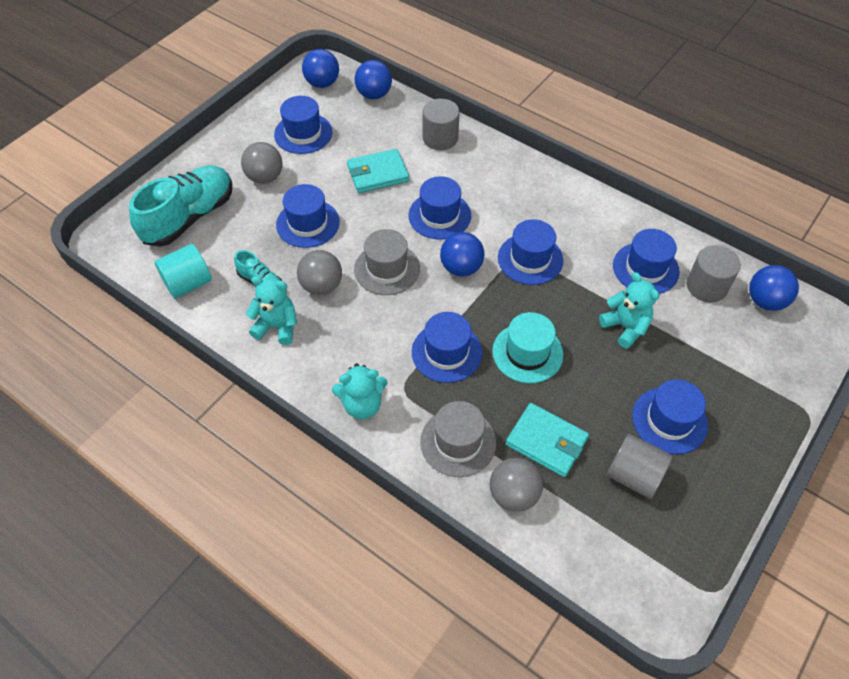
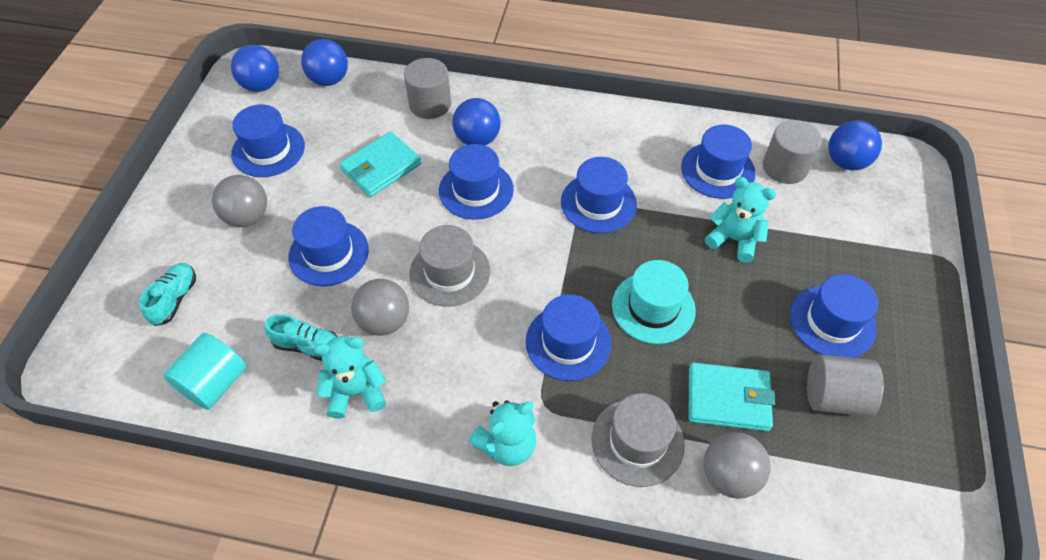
camera: 25 degrees left, 0 degrees up
(189, 217) = (175, 299): turquoise shoe -> turquoise shoe, size x0.48
(461, 268) = (531, 240): blue ball -> blue ball (477, 139)

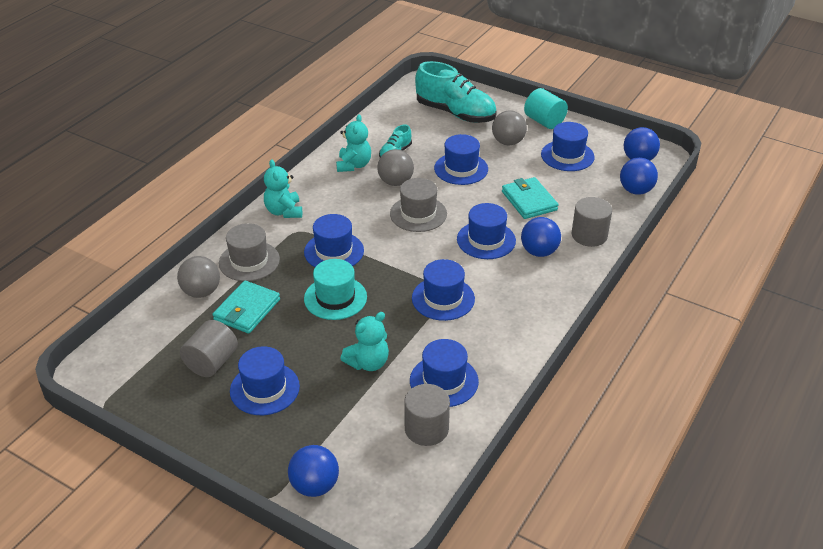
camera: 110 degrees right, 15 degrees down
(175, 299) = (455, 113): turquoise shoe -> turquoise shoe, size x2.06
(214, 383) = (390, 121): turquoise cylinder -> turquoise cylinder (544, 121)
(846, 162) = (412, 478): blue ball -> blue ball (315, 486)

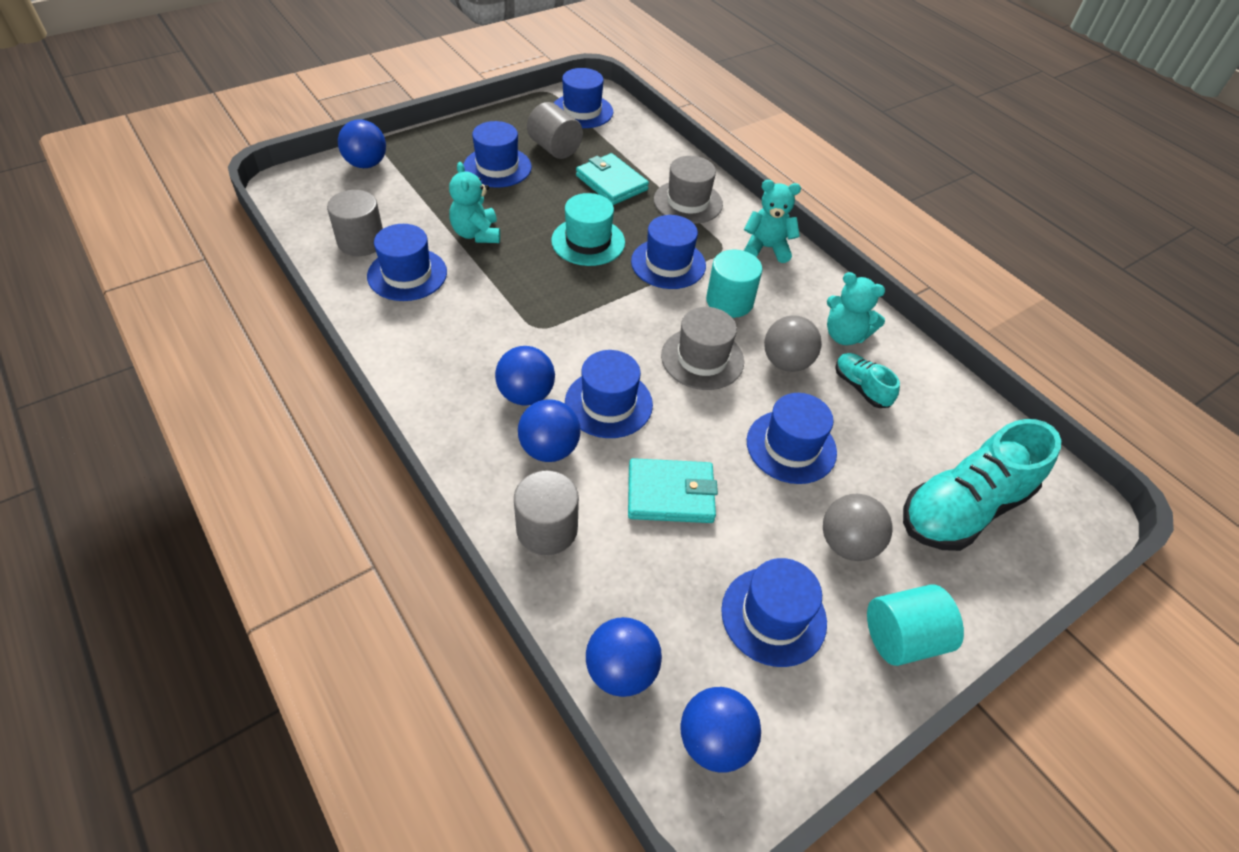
camera: 110 degrees right, 10 degrees up
(201, 292) = (657, 163): grey ball -> none
(355, 215) = (729, 301): none -> turquoise cylinder
(443, 298) = (527, 320): blue hat -> blue hat (582, 111)
(508, 275) = (526, 395): none -> blue ball

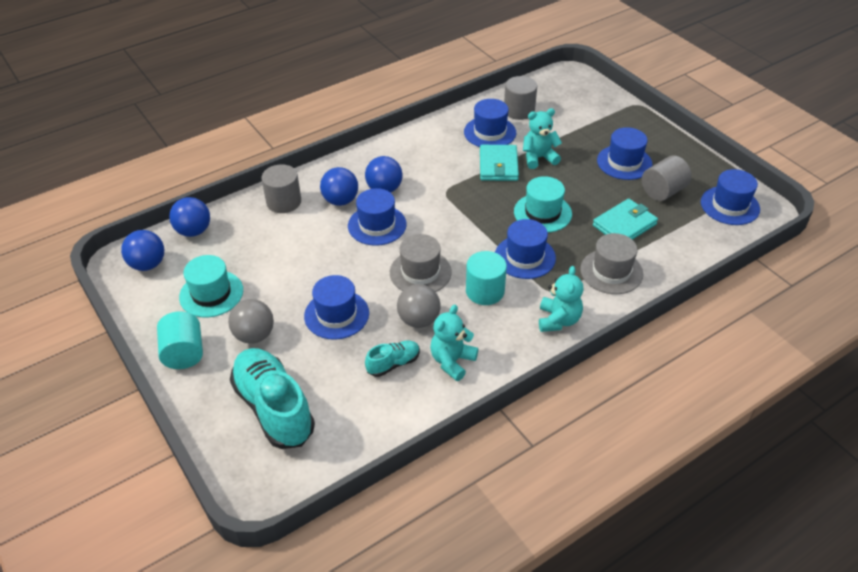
camera: 95 degrees right, 5 degrees down
(366, 164) = (606, 102): blue ball -> none
(670, 494) = (302, 252): turquoise wallet -> turquoise wallet (498, 165)
(773, 616) = (211, 294): blue hat -> turquoise hat

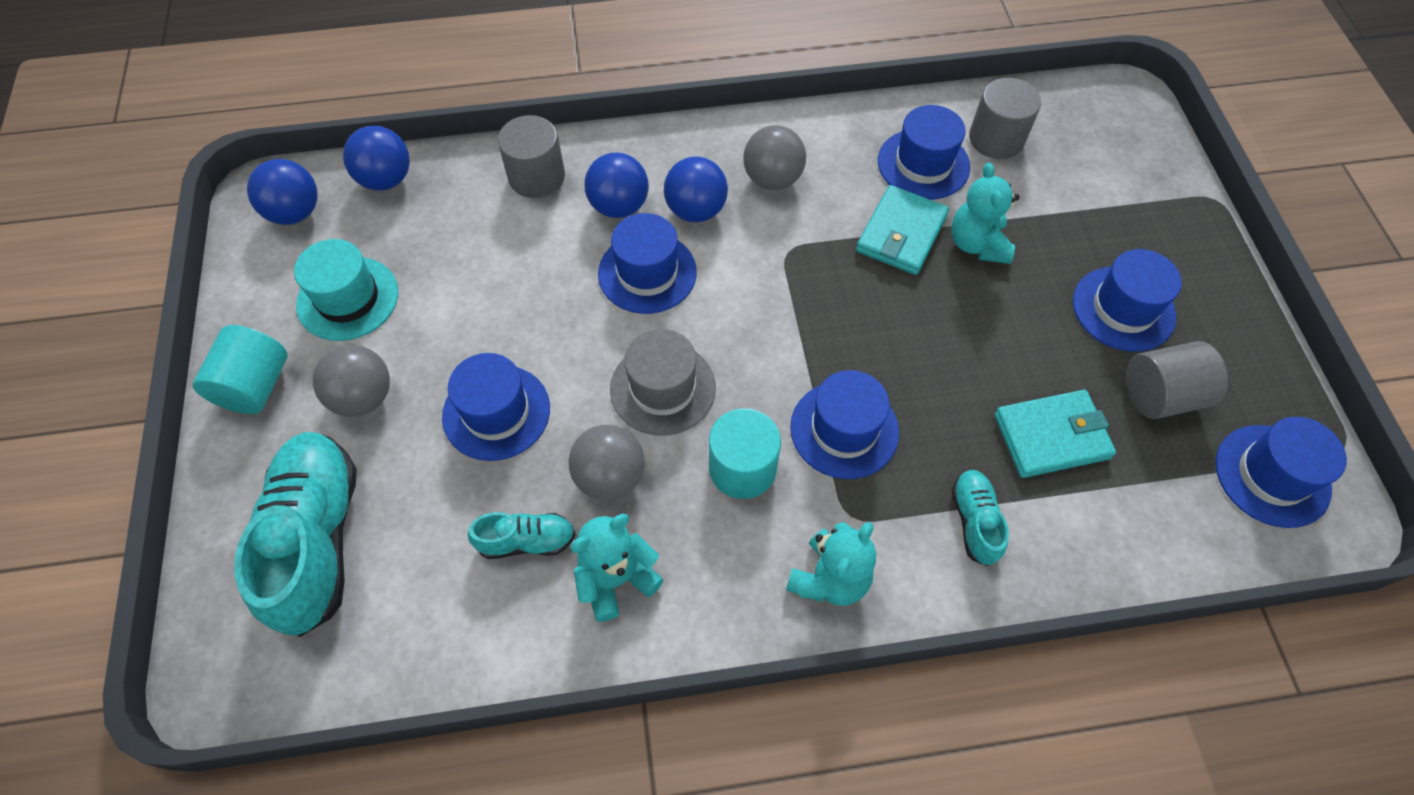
camera: 25 degrees right, 15 degrees up
(416, 163) = (772, 179): none -> grey ball
(539, 158) = (977, 244): turquoise teddy bear -> turquoise teddy bear turned 105 degrees counterclockwise
(542, 213) = (922, 355): turquoise hat -> none
(611, 271) = (974, 521): grey hat -> turquoise shoe

